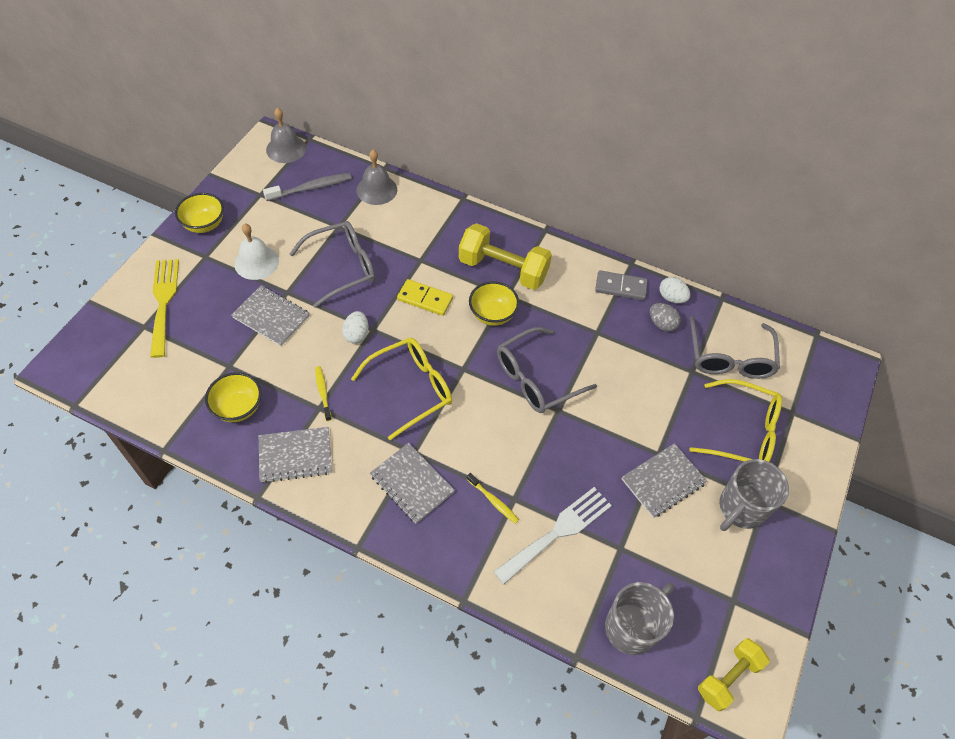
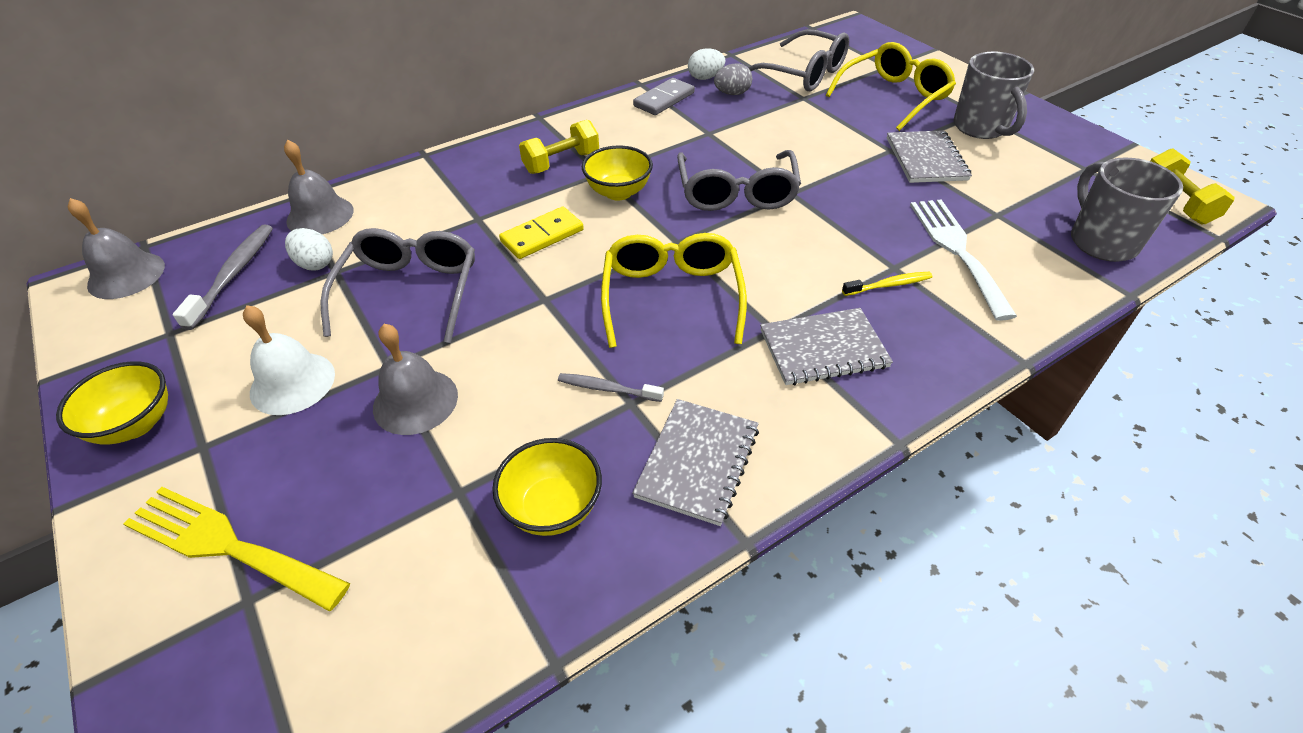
camera: 55 degrees left, 10 degrees down
(271, 317) = (415, 401): grey notebook -> grey bell
(323, 392) = (607, 389): yellow toothbrush -> grey toothbrush
(356, 334) = (538, 318): white egg -> white egg (315, 264)
(503, 269) = (561, 162): yellow dumbbell -> yellow dumbbell, size x0.63

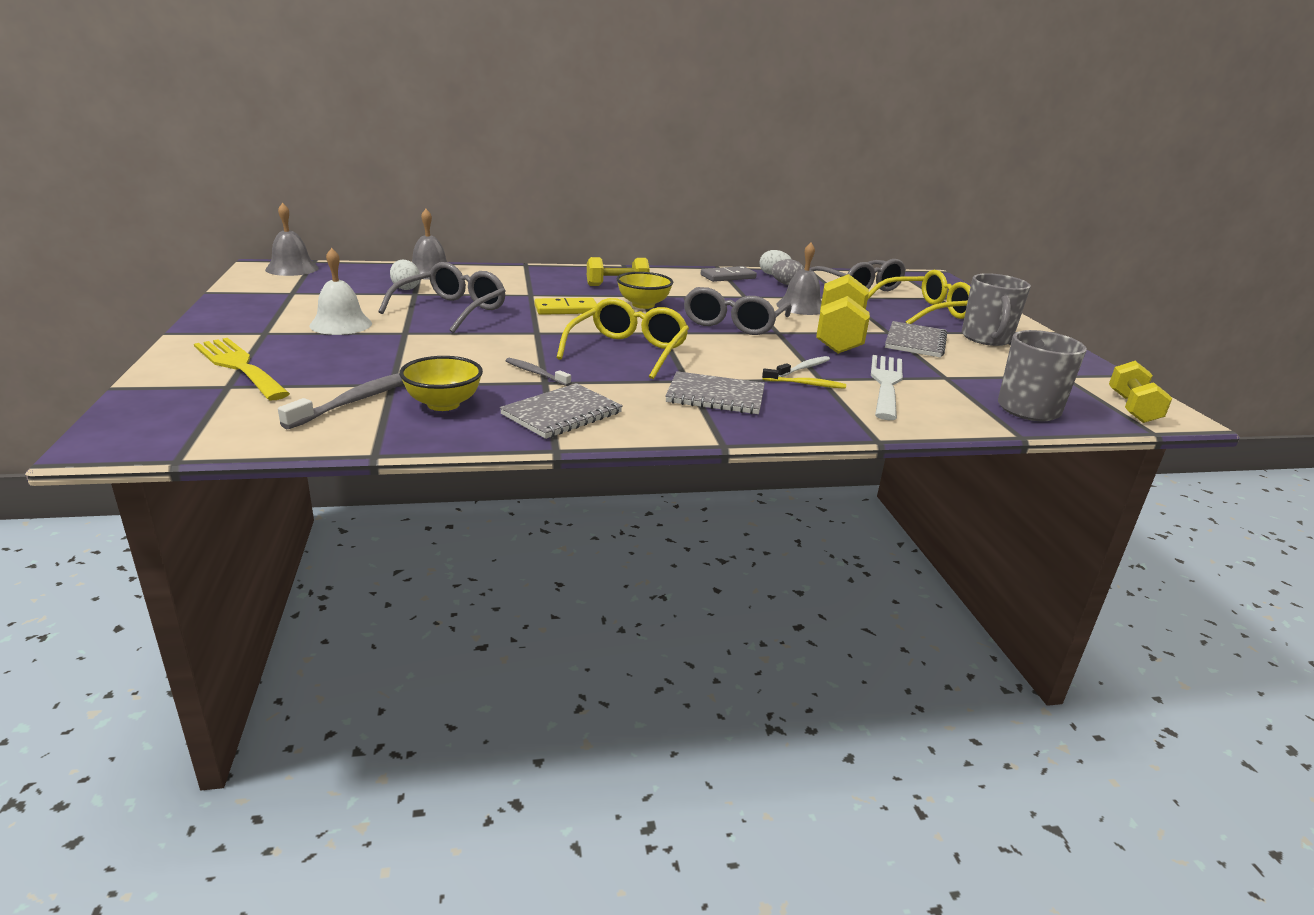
camera: 20 degrees right, 20 degrees down
(135, 424) = (238, 317): yellow bowl -> none
(233, 275) = (352, 281): grey toothbrush -> grey toothbrush (356, 401)
(415, 401) = (406, 348): grey bell -> grey bell (801, 307)
(853, 179) = (839, 337): none -> yellow dumbbell
(865, 254) = (804, 368): none -> white toothbrush

